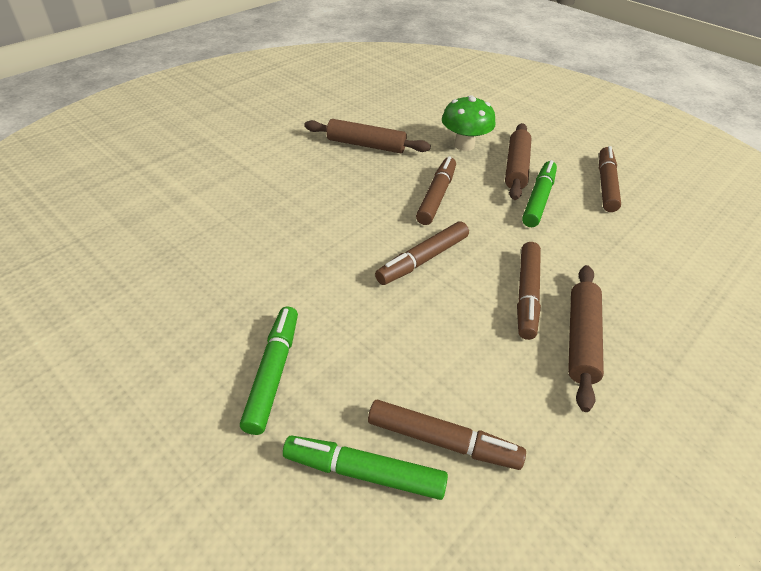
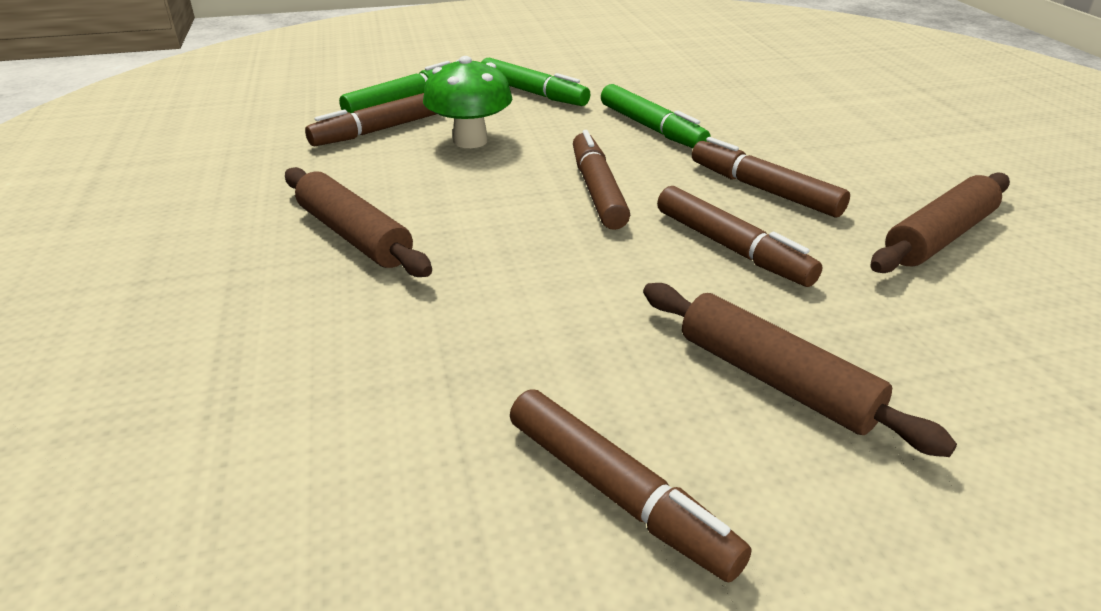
camera: 125 degrees right, 10 degrees down
(464, 145) = (906, 349): green mushroom -> green mushroom (470, 141)
(526, 295) = (459, 232): brown marker -> brown marker (764, 190)
(538, 199) = (643, 351): green marker -> green marker (651, 128)

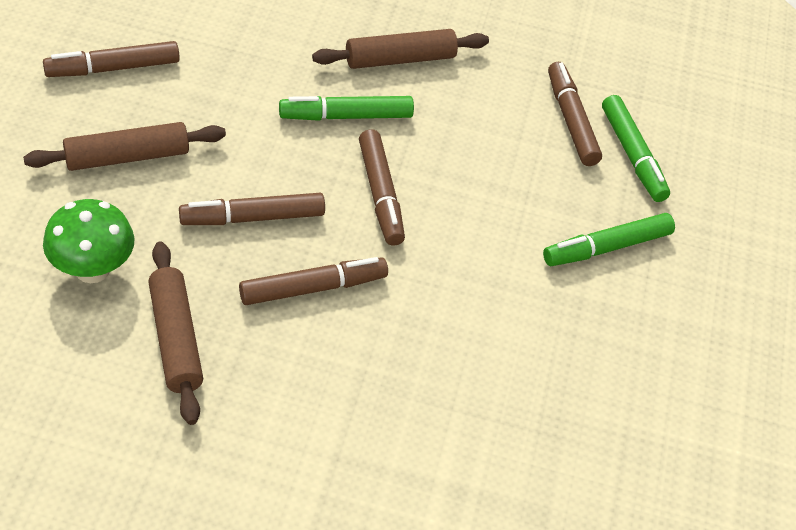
camera: 110 degrees right, 15 degrees up
(470, 141) = (516, 163): green mushroom -> green mushroom (92, 269)
(597, 190) = (380, 194): brown marker -> brown marker turned 60 degrees clockwise
(651, 128) = (472, 287): green marker -> green marker (346, 116)

